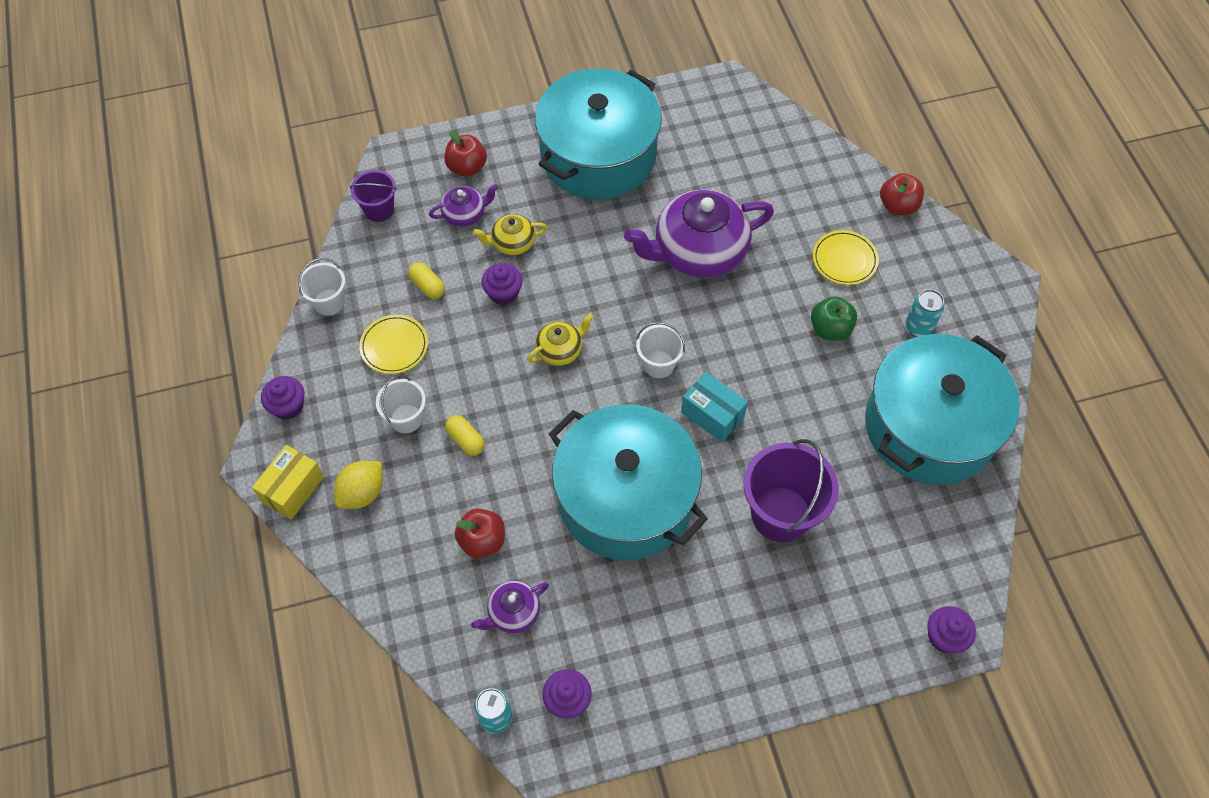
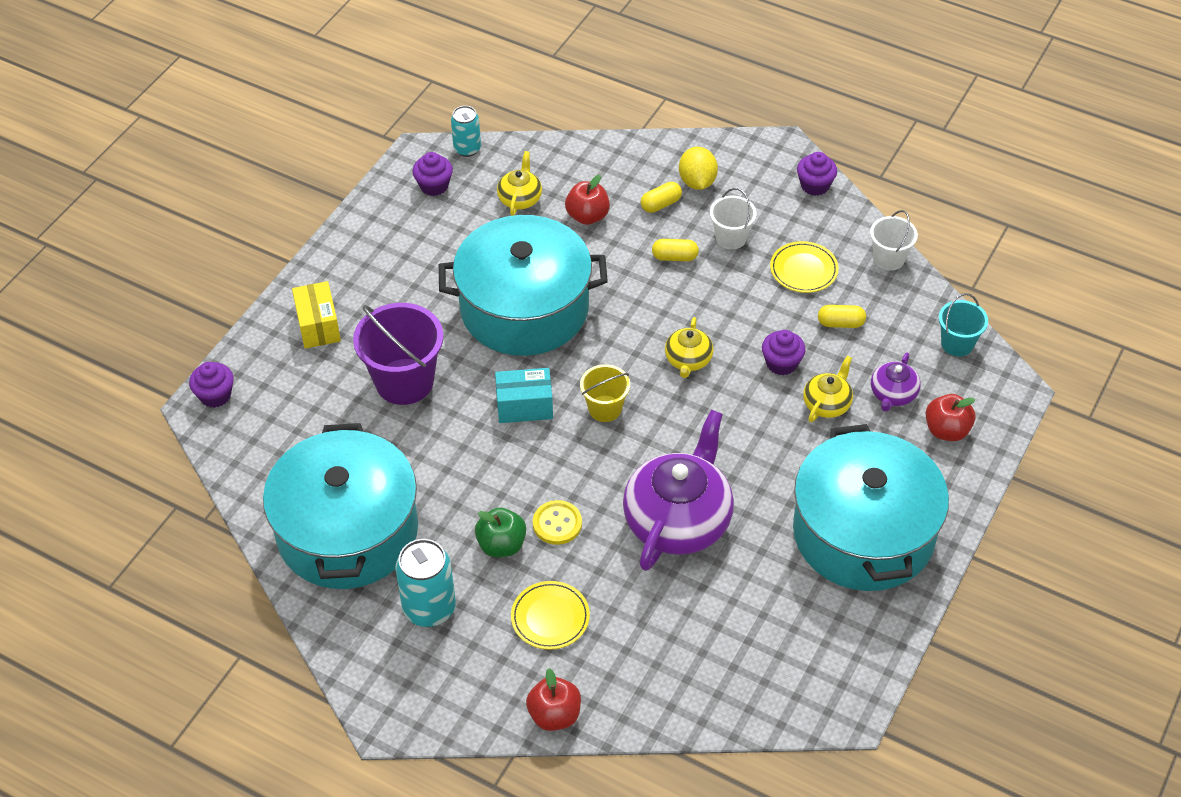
camera: 135 degrees right, 10 degrees down
(293, 489) = (742, 151): yellow box -> yellow box (318, 326)
(379, 210) = (957, 344): purple bucket -> turquoise bucket
(415, 498) = (661, 204): none -> yellow capsule
(513, 612) = (520, 198): purple teapot -> yellow teapot
(658, 364) = (605, 408): white bucket -> yellow bucket
(778, 313) = (557, 523): none -> yellow button
(918, 327) = (429, 608): turquoise can -> turquoise can, size x1.59

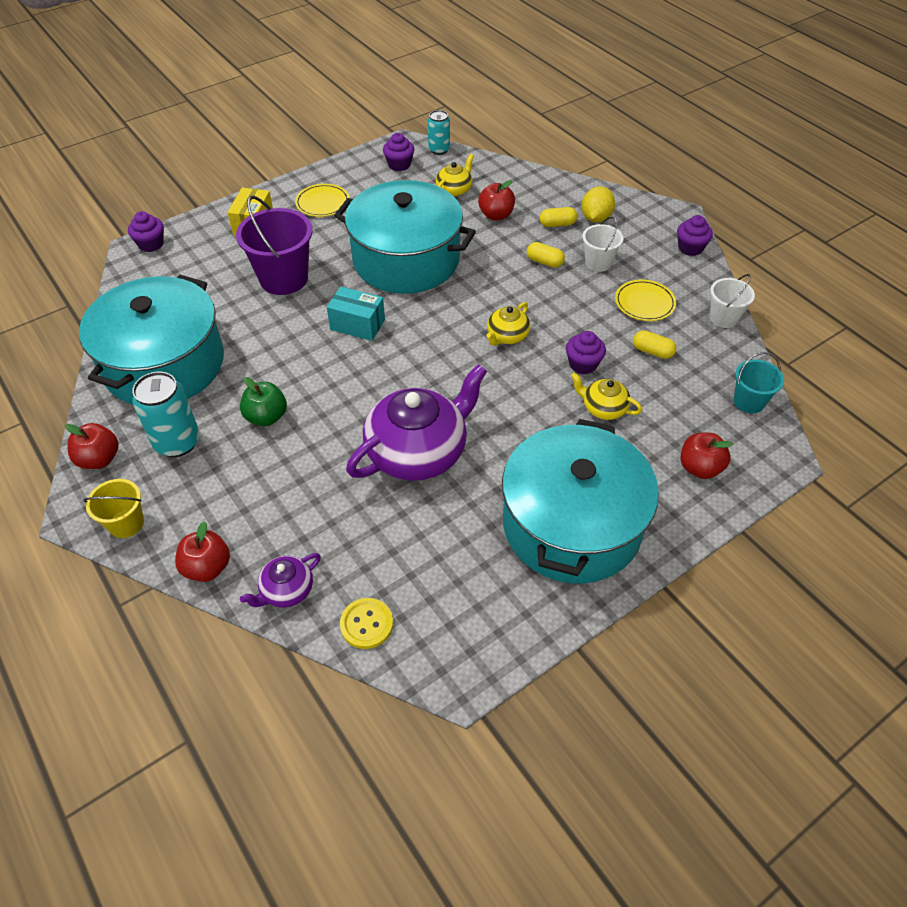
camera: 25 degrees right, 0 degrees up
(361, 659) = (99, 459): none -> red apple
(550, 617) = (262, 487): yellow plate -> yellow plate (322, 203)
(557, 523) = (320, 417): yellow button -> yellow button (366, 624)
(605, 408) = (417, 348): yellow bucket -> yellow bucket (126, 523)
(827, 403) = (603, 408): yellow teapot -> yellow teapot turned 120 degrees counterclockwise
(893, 394) = (666, 421): purple teapot -> purple teapot (286, 590)

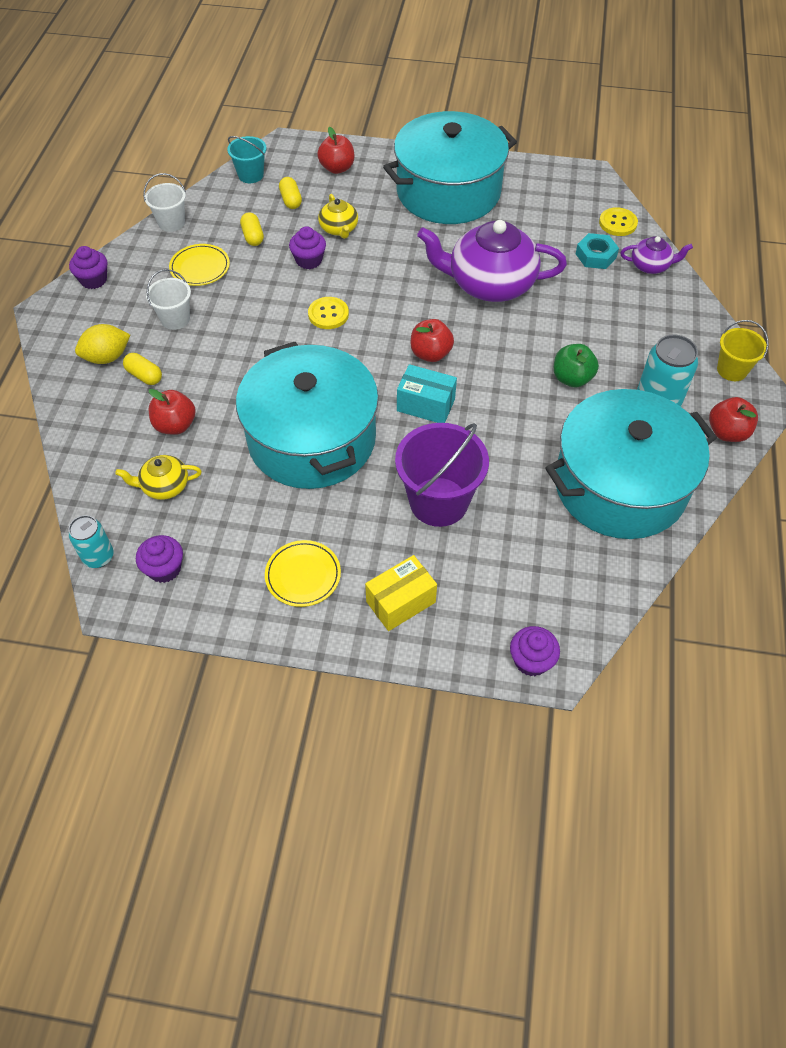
camera: 135 degrees left, 5 degrees up
(207, 567) = (692, 308): red apple -> red apple (430, 354)
(352, 559) = (596, 256): none -> turquoise nut
(357, 325) = (426, 405): turquoise box -> turquoise box turned 45 degrees counterclockwise
(507, 336) = (328, 314): yellow teapot -> yellow button
(544, 262) = (210, 350): yellow capsule -> yellow capsule (291, 200)

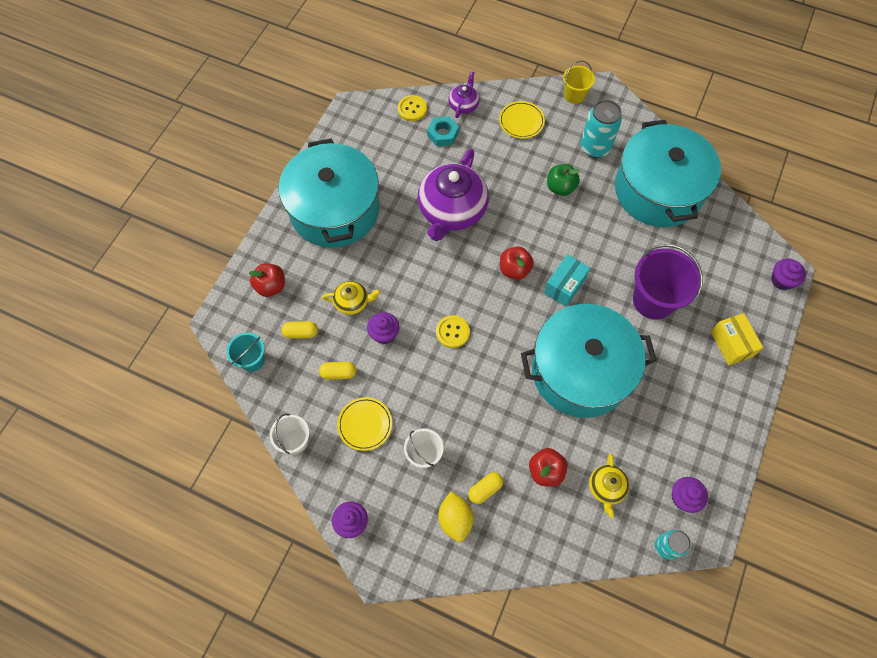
camera: 75 degrees left, 10 degrees up
(303, 575) = (702, 401): yellow plate -> yellow plate (521, 121)
(727, 432) = (626, 118): red apple -> none

